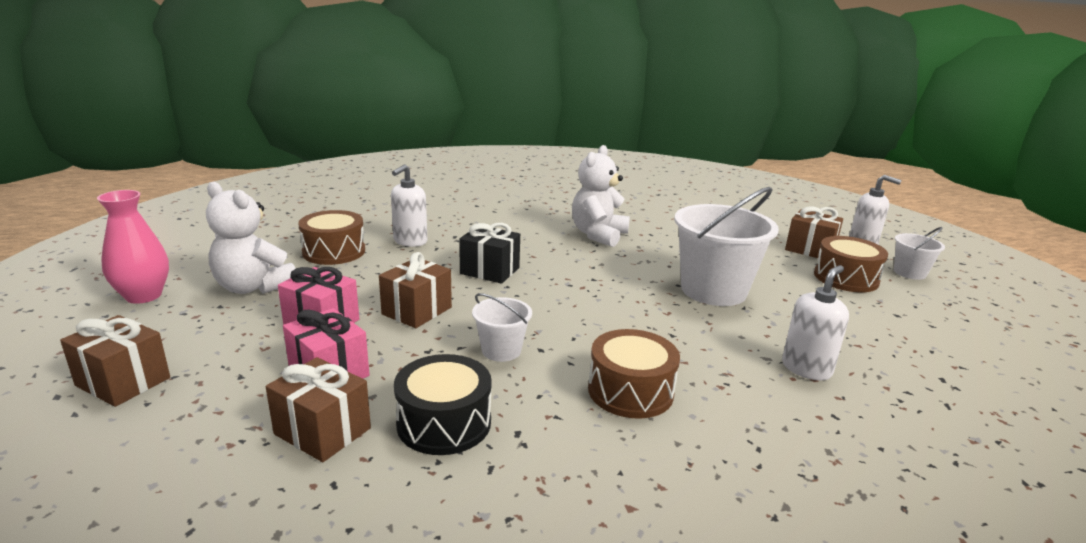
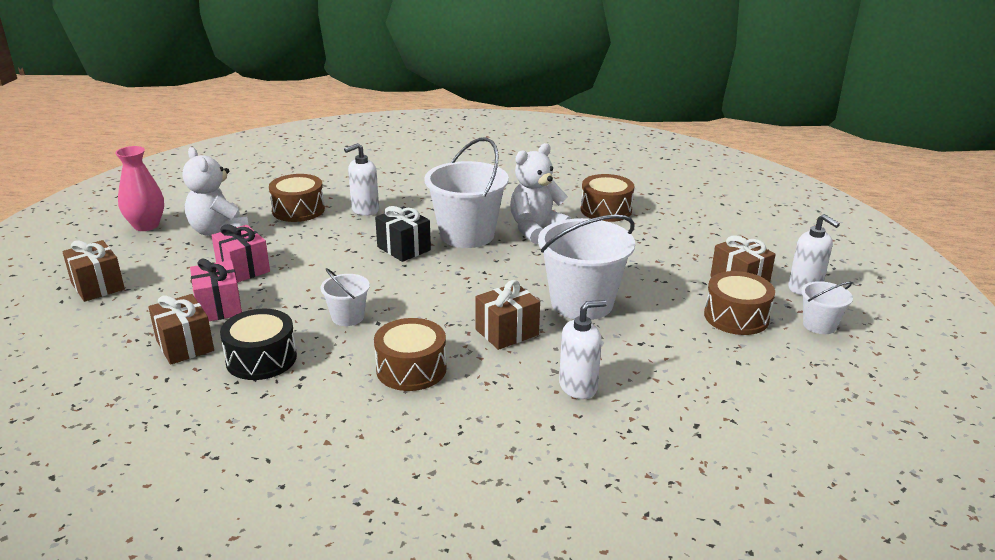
camera: 25 degrees right, 5 degrees up
(417, 311) = (316, 273): brown gift -> brown gift (507, 332)
(539, 249) = (467, 235): none -> white bucket
(638, 211) = (606, 210): none -> brown drum

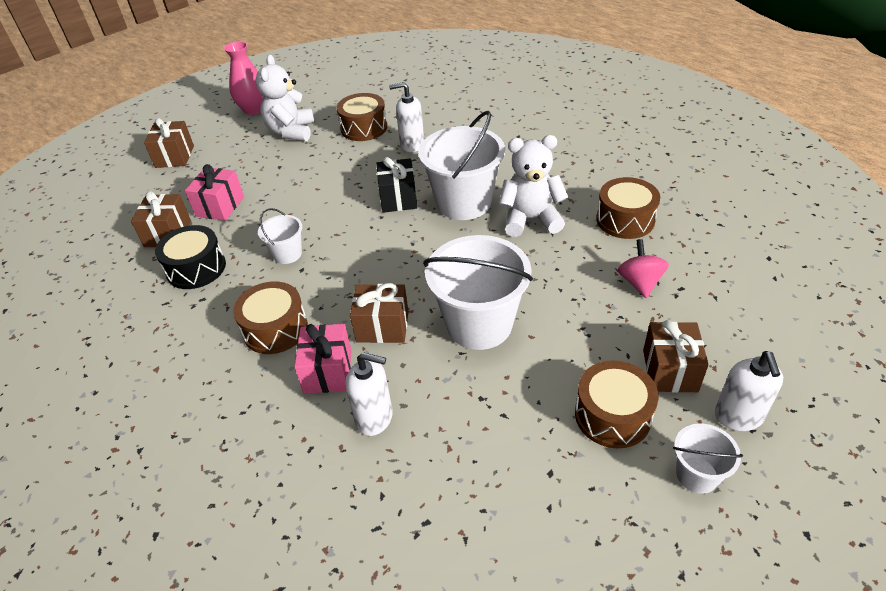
camera: 40 degrees right, 15 degrees up
(243, 269) = (270, 175): pink gift -> pink gift (328, 371)
(661, 241) = (639, 282): none -> pink spinning top

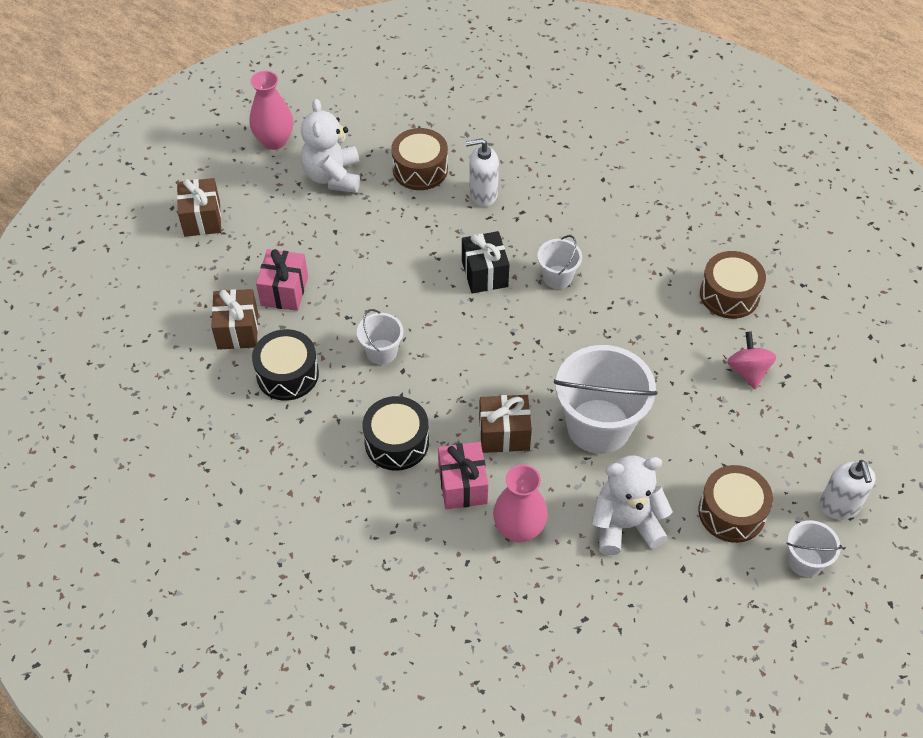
camera: 10 degrees left, 10 degrees up
(275, 329) = (397, 442): brown drum -> black drum
(374, 418) = (519, 529): white soap dispenser -> pink vase
(464, 202) = (557, 277): white bucket -> white bucket, size x0.50
(530, 219) = (632, 297): white teddy bear -> white teddy bear (625, 525)
(669, 370) = (779, 465): brown gift -> none

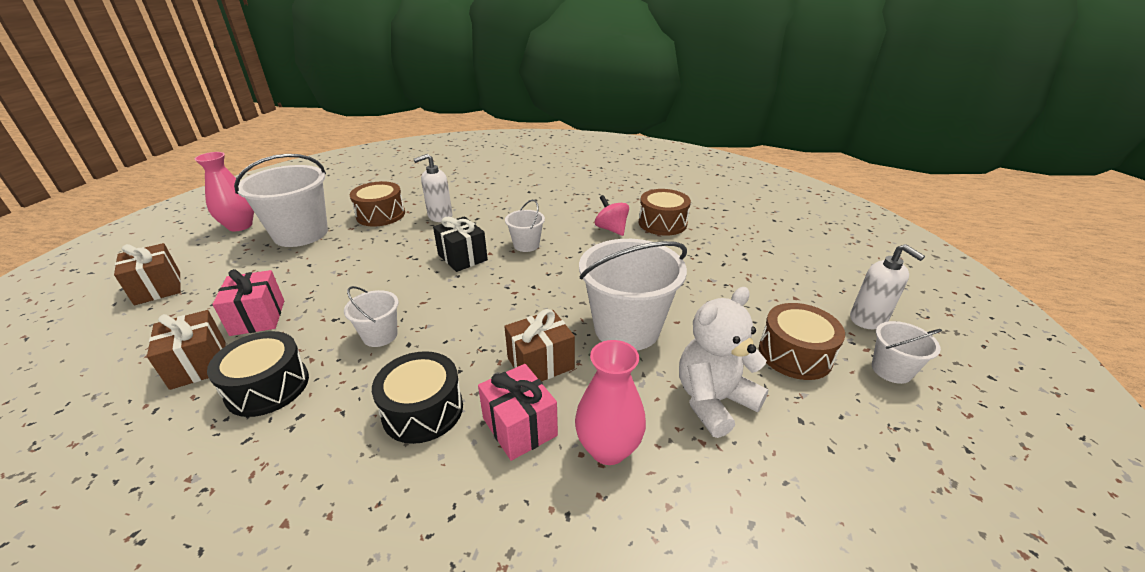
camera: 25 degrees left, 20 degrees down
(333, 176) = (301, 234): white teddy bear -> white bucket
(748, 371) = (714, 258): pink spinning top -> pink spinning top (611, 229)

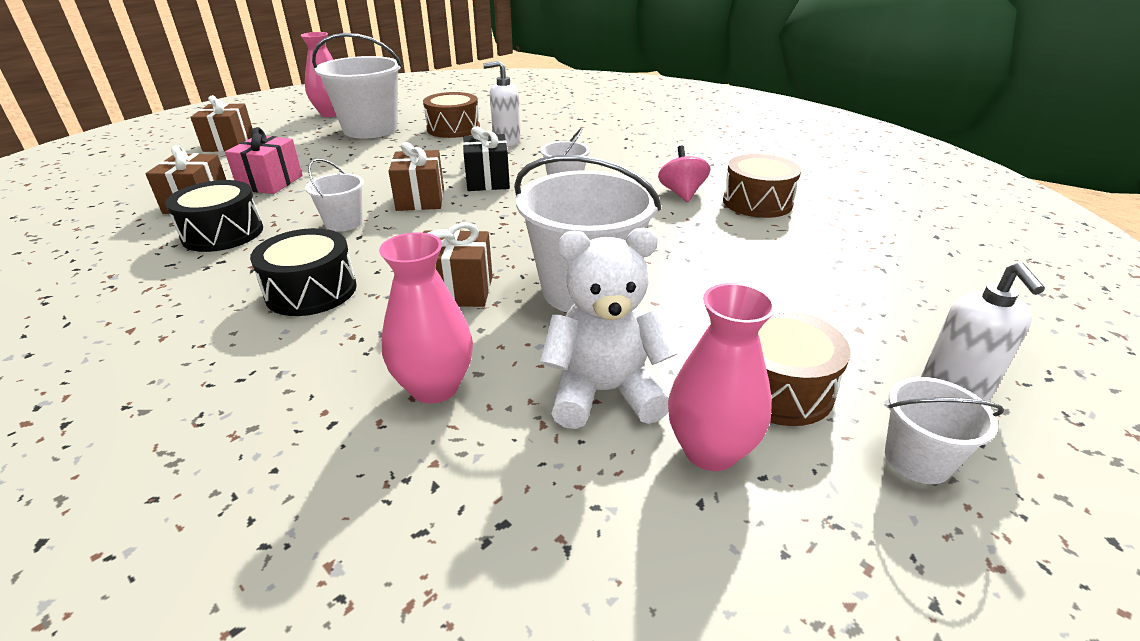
camera: 30 degrees right, 0 degrees up
(424, 291) = (420, 199): none -> brown gift
(519, 427) = (375, 335): pink gift -> none
(803, 413) = (710, 450): none -> pink vase

